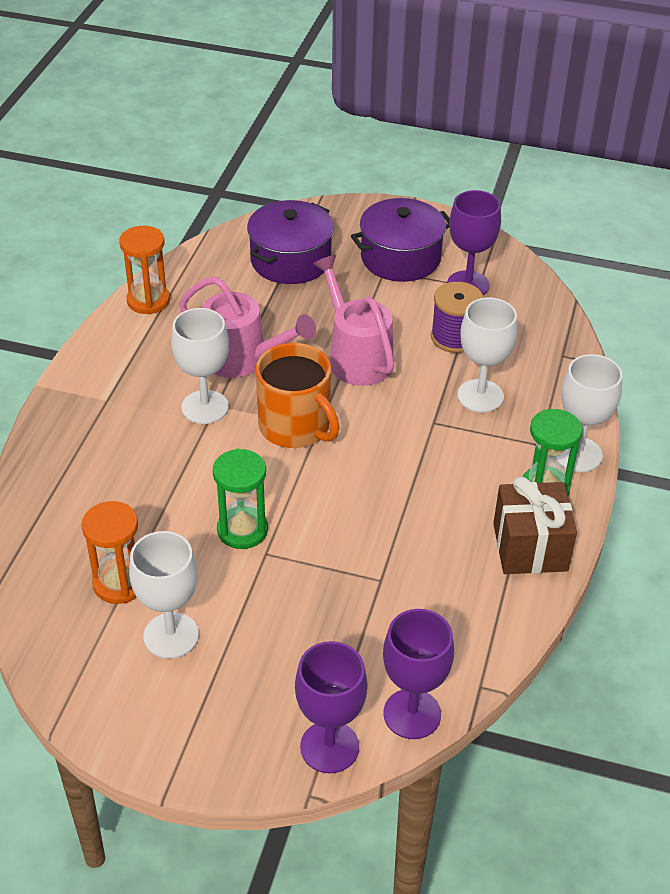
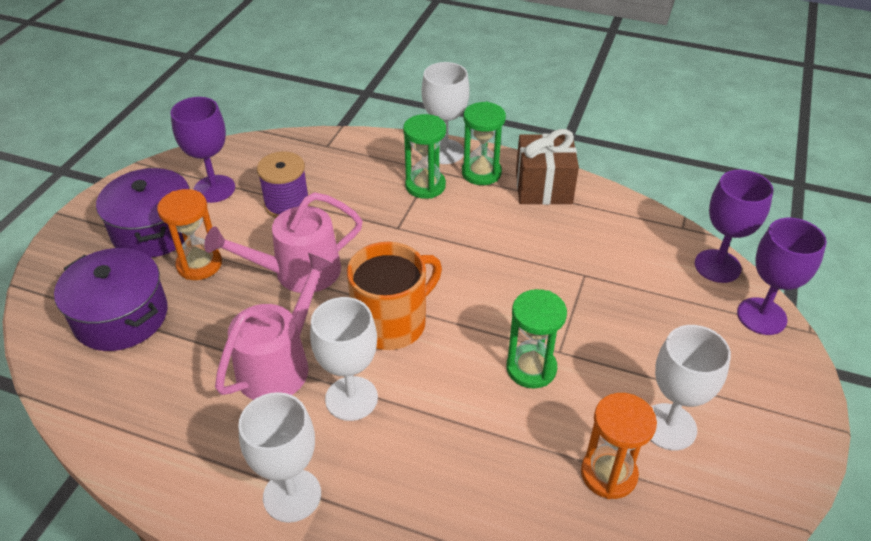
camera: 85 degrees left, 0 degrees up
(148, 300) = (144, 458): orange hourglass -> orange hourglass (199, 264)
(480, 396) = (368, 196): white goblet -> white goblet (292, 495)
(508, 440) = (425, 186): none -> green hourglass

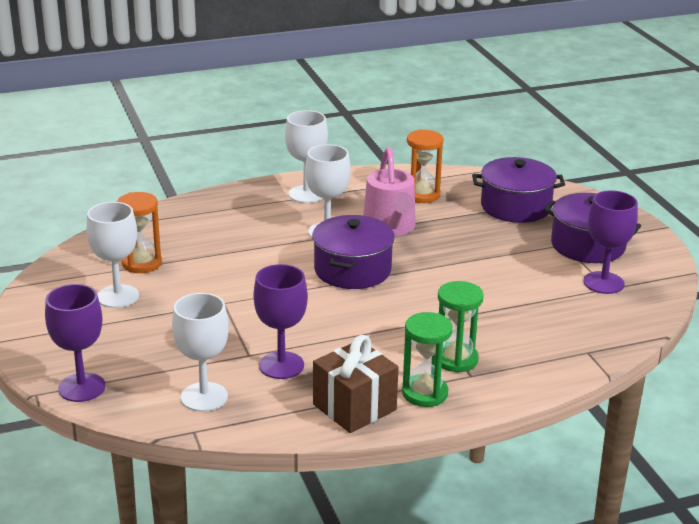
camera: 140 degrees right, 15 degrees down
(199, 264) = (522, 243): orange hourglass -> orange hourglass (422, 195)
(287, 204) = (535, 298): purple spool -> none
(297, 272) = (454, 266): pink watering can -> none
(392, 323) = (352, 270): orange mug -> purple pot
(444, 152) = (483, 396): white goblet -> white goblet (204, 397)
(531, 368) = (233, 287): green hourglass -> none
(717, 266) = (140, 410): purple goblet -> purple goblet (281, 365)

